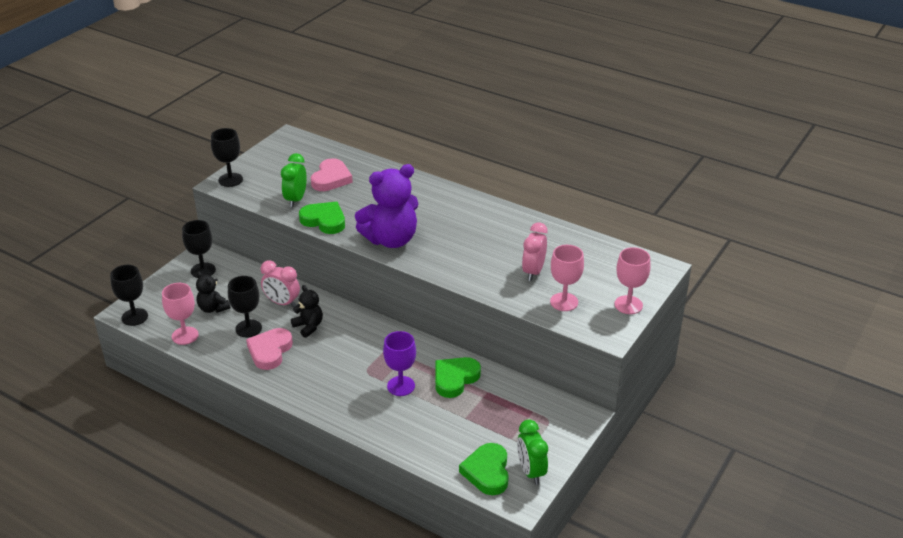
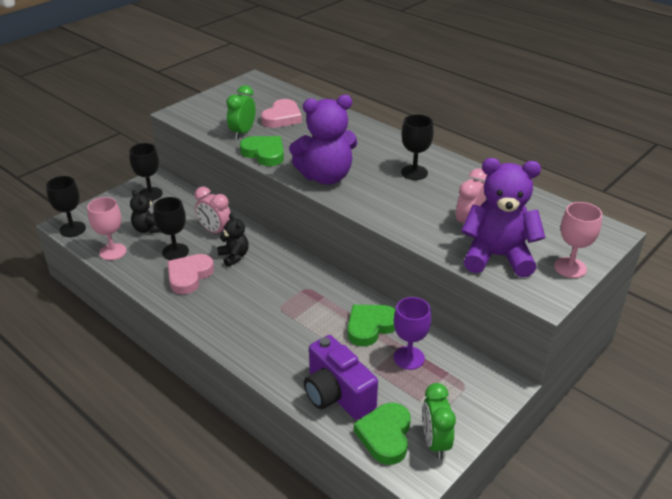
camera: 10 degrees right, 0 degrees up
(230, 180) = (187, 110): black goblet -> black goblet (414, 172)
(401, 386) = (312, 327): purple goblet -> purple goblet (409, 358)
(438, 443) = (337, 394): none -> purple camera
(564, 302) = (497, 257): pink goblet -> purple teddy bear

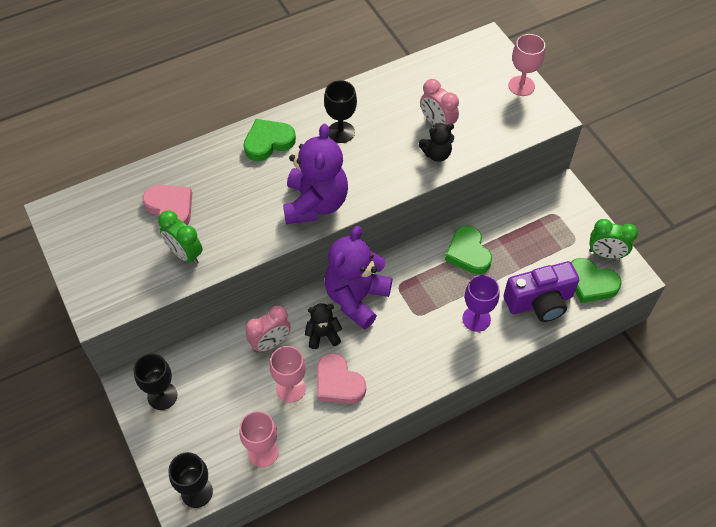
camera: 70 degrees left, 20 degrees up
(148, 229) = (235, 409): black teddy bear -> black teddy bear (436, 154)
(175, 252) = (290, 388): black goblet -> pink goblet
(264, 153) = (242, 244): green heart -> green heart (268, 142)
(409, 358) = (514, 239): purple goblet -> purple goblet (476, 319)
(497, 257) = (491, 124): purple teddy bear -> purple teddy bear (356, 298)

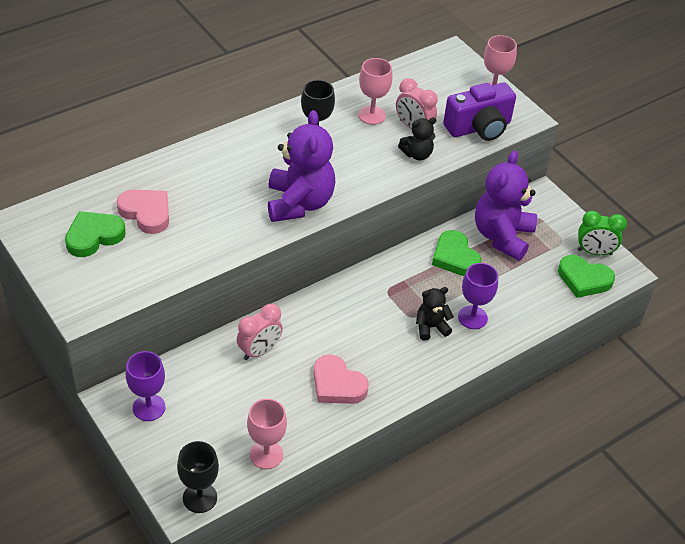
camera: 10 degrees left, 10 degrees down
(162, 396) = (149, 407): black goblet -> purple goblet
(185, 254) = (168, 254): green clock -> none
(268, 142) = (241, 149): green heart -> green heart (94, 236)
(290, 388) = (287, 393): pink goblet -> pink goblet (372, 115)
(323, 335) = (314, 340): black teddy bear -> black teddy bear (431, 327)
(356, 298) = (345, 304): purple teddy bear -> purple teddy bear (502, 236)
(539, 302) = (534, 299): purple camera -> purple camera (479, 128)

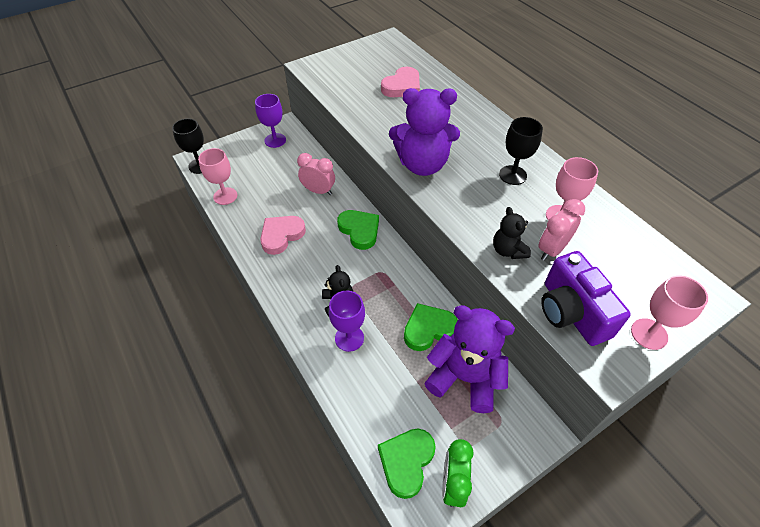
camera: 95 degrees right, 5 degrees up
(94, 236) = (376, 66): green heart -> green heart (359, 230)
(259, 351) = (318, 191): pink clock -> pink clock turned 150 degrees clockwise

